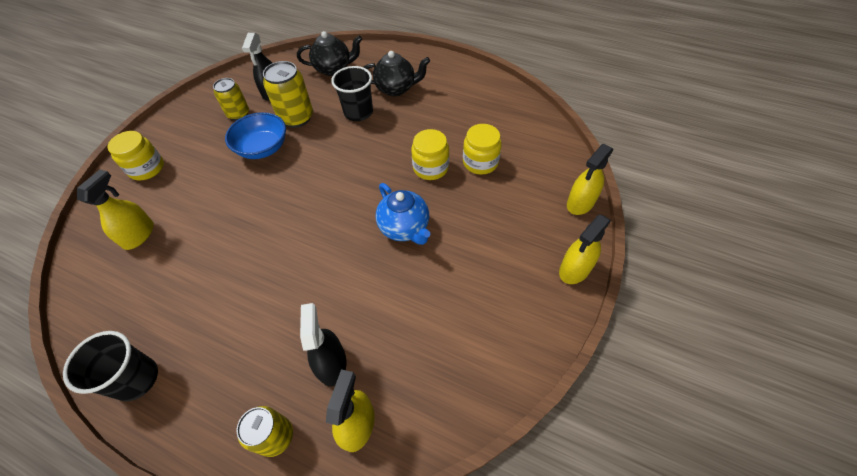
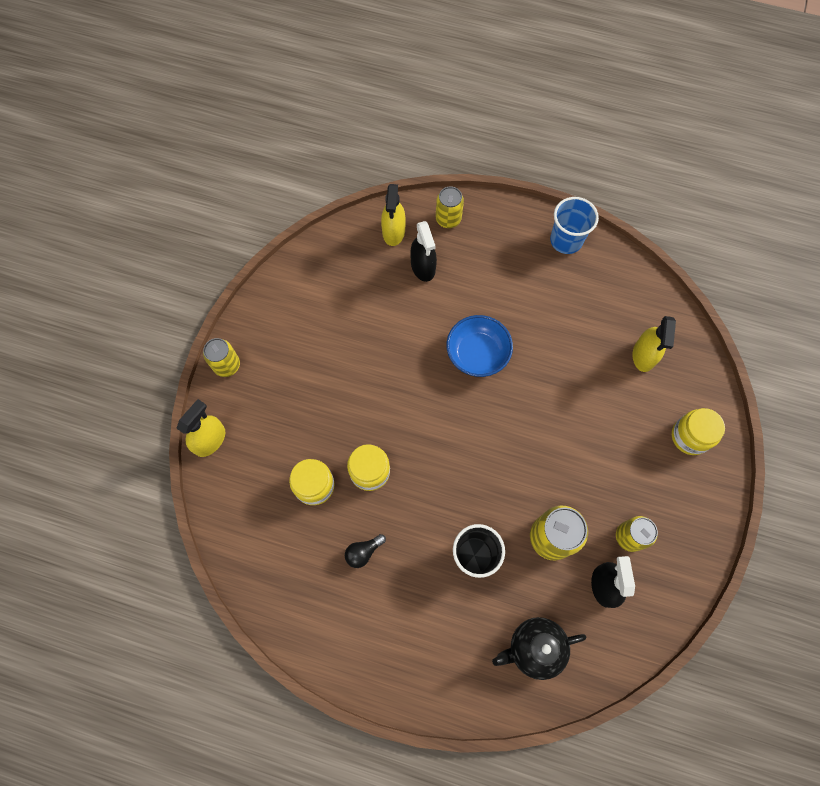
camera: 170 degrees right, 15 degrees up
(136, 379) = (566, 240): black cup -> blue cup
(263, 148) = (571, 481): blue bowl -> blue bowl (477, 354)
(396, 89) = (433, 610): black teapot -> none
(405, 228) = (386, 391): blue teapot -> none
(443, 120) = (363, 552): none -> black light bulb
(574, 269) = (227, 365): yellow spray bottle -> yellow can

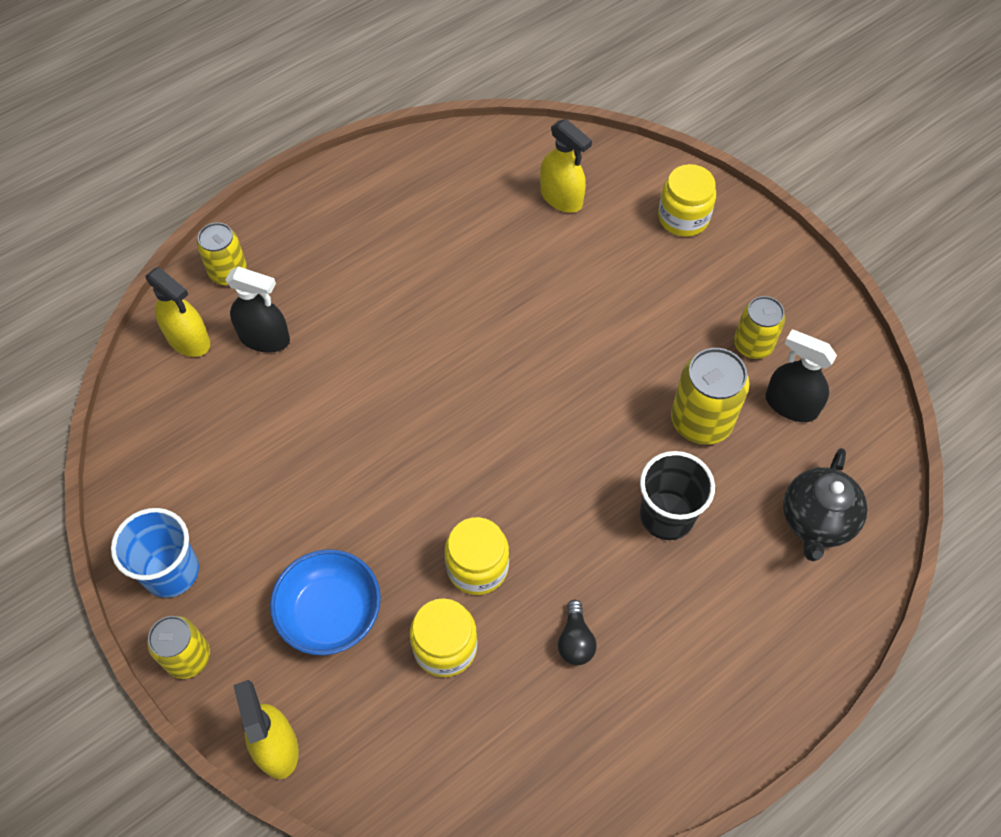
camera: 55 degrees left, 10 degrees down
(477, 354) = (425, 353): blue bowl -> blue bowl (330, 613)
(566, 240) = (365, 178): blue cup -> blue cup (171, 571)

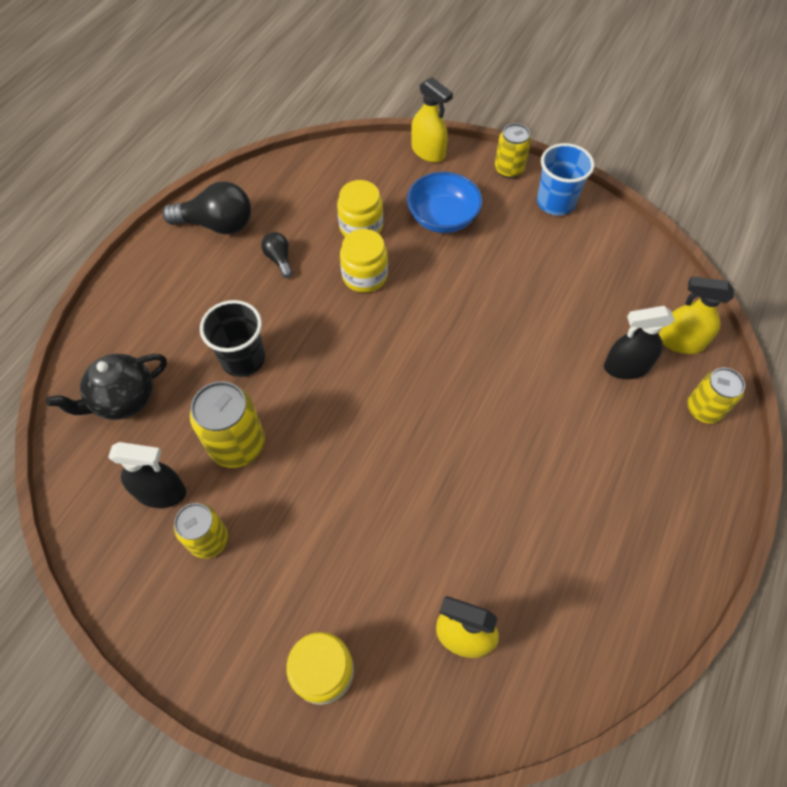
camera: 155 degrees right, 0 degrees up
(641, 743) = (217, 224): none -> black light bulb
(816, 521) = (123, 399): black teapot -> black teapot turned 120 degrees counterclockwise

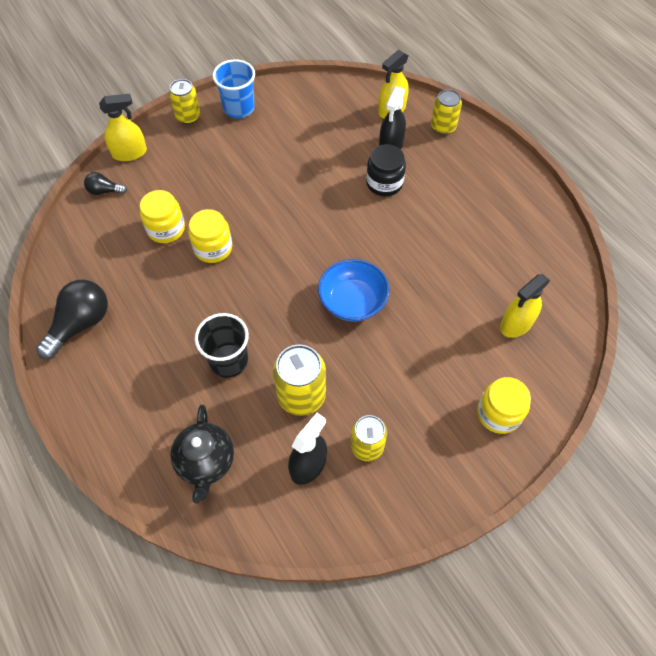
camera: 60 degrees left, 0 degrees up
(279, 259) = (153, 296): black light bulb -> black light bulb (105, 191)
(443, 218) = (199, 176): blue bowl -> blue bowl (352, 301)
(565, 387) = (384, 183): none -> black jar

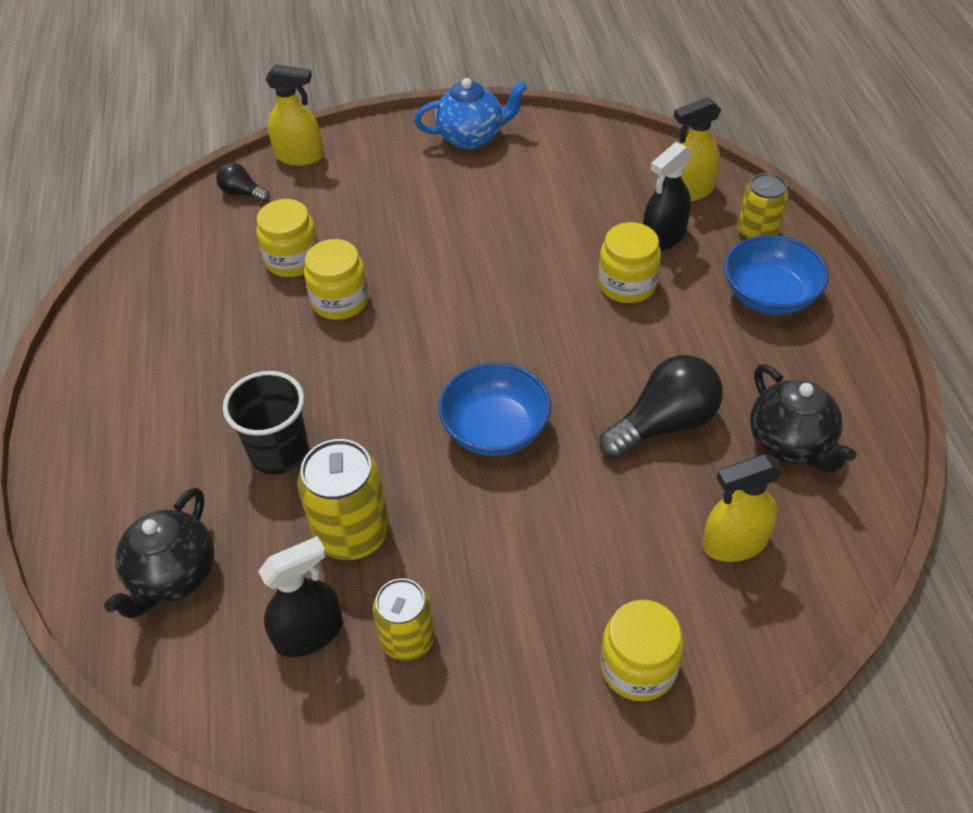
camera: 25 degrees right, 10 degrees down
(80, 324) = (119, 344): black light bulb -> black light bulb (664, 424)
(188, 117) = (399, 131): yellow can -> none
(239, 108) = (472, 137): blue cup -> blue teapot
(384, 183) = (627, 284): black jar -> yellow jar
(468, 166) = (769, 296): none -> blue bowl
(519, 255) = (791, 444): none -> black teapot

